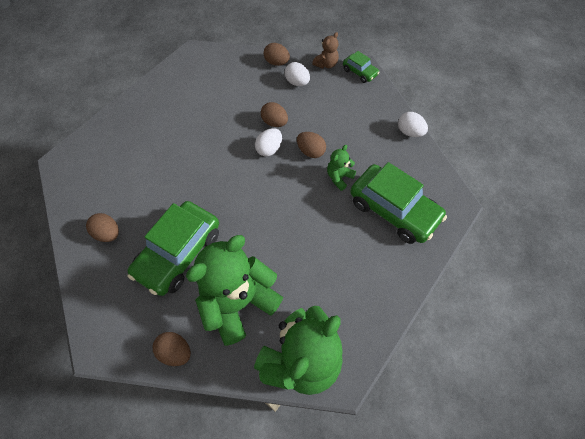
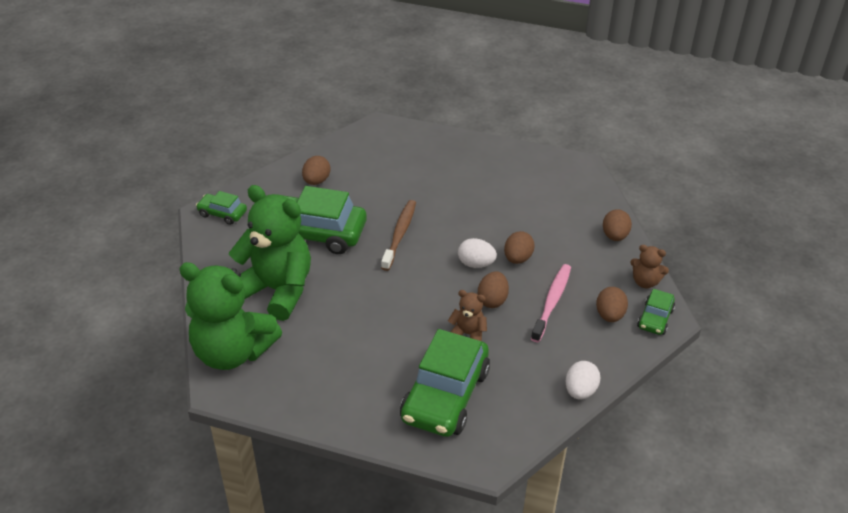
camera: 70 degrees right, 20 degrees down
(108, 330) = (222, 213): none -> green car
(175, 351) = (214, 262): brown egg -> brown egg (609, 315)
(212, 189) = (400, 234): none -> brown toothbrush
(297, 82) = (594, 262): white egg -> none
(325, 118) = (552, 302): none -> pink toothbrush
(339, 177) = (468, 334): green teddy bear -> brown teddy bear

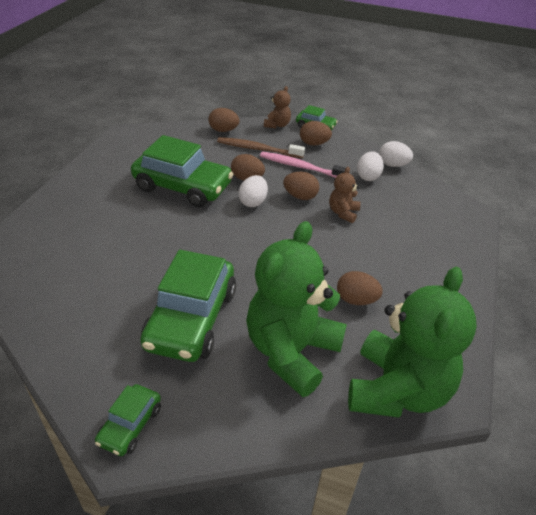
camera: 90 degrees left, 0 degrees up
(316, 181) = (86, 318): brown egg -> brown egg (356, 300)
(400, 234) = (204, 248): brown toothbrush -> brown toothbrush (258, 149)
(445, 395) = (415, 230): green car -> green car (183, 187)
(546, 363) = (368, 176): none -> white egg

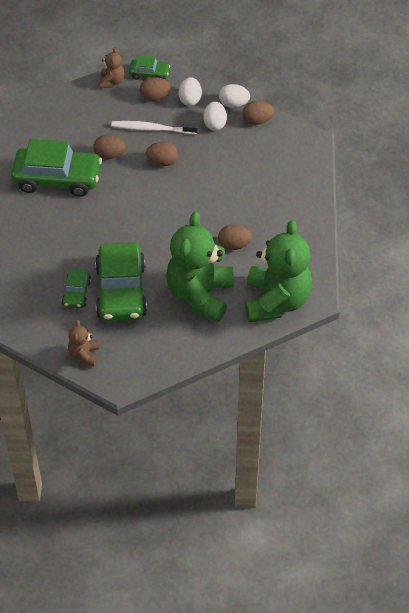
camera: 15 degrees left, 10 degrees up
(130, 425) = (116, 367): green car -> green car (76, 293)
(223, 130) = (63, 103): brown egg -> brown egg (257, 121)
(253, 202) = (124, 178): white egg -> white egg (190, 100)
(258, 149) = (105, 118): brown toothbrush -> none
(301, 167) = (152, 129): pink toothbrush -> white toothbrush
(343, 213) = (203, 169): brown teddy bear -> brown teddy bear (84, 355)

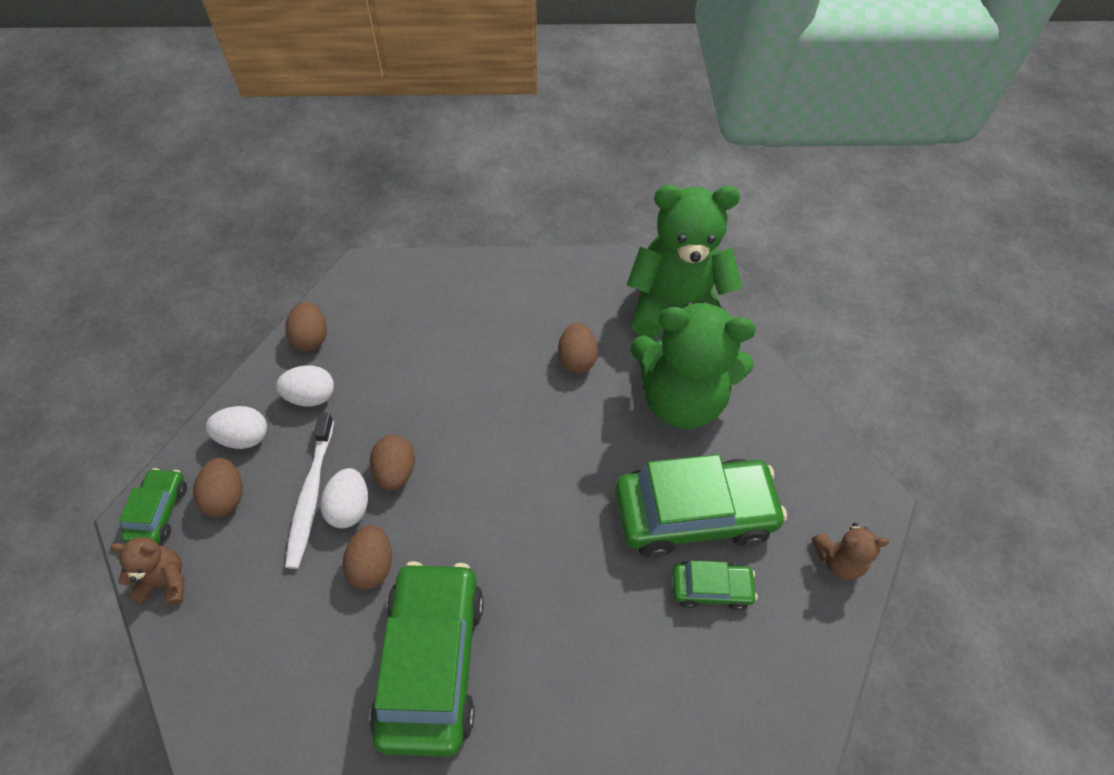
camera: 95 degrees left, 5 degrees up
(233, 104) = (267, 371): white egg -> white egg (350, 507)

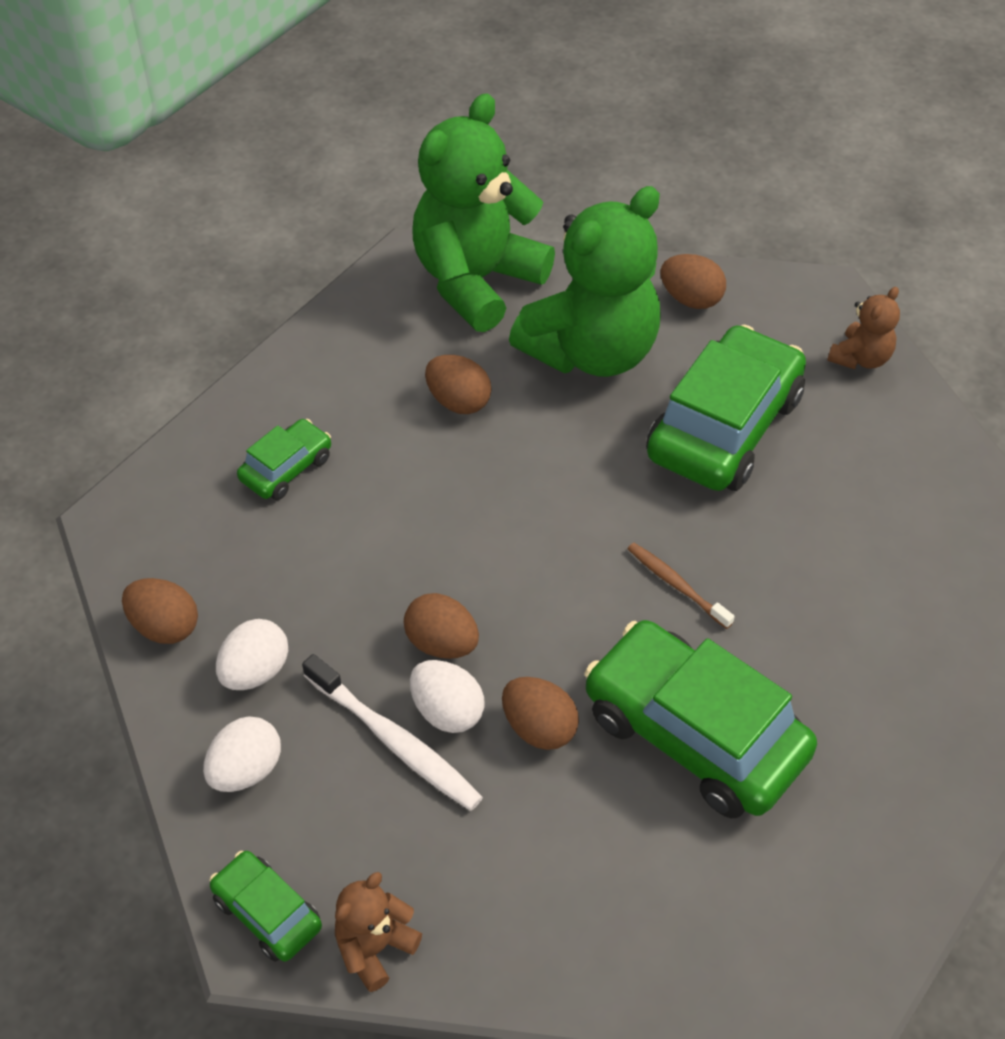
camera: 50 degrees left, 5 degrees down
(226, 496) = (315, 829): brown egg -> brown egg (691, 299)
(541, 571) = (676, 585): none -> brown toothbrush
(710, 588) = (809, 465): green car -> green car (286, 468)

